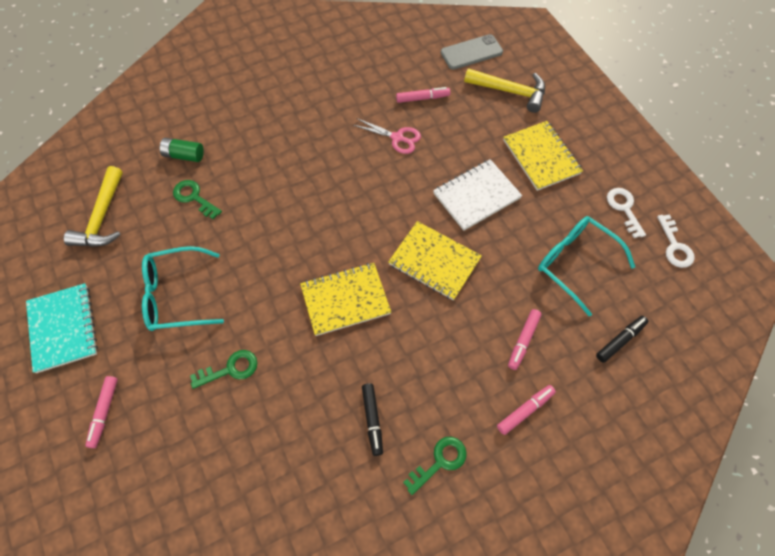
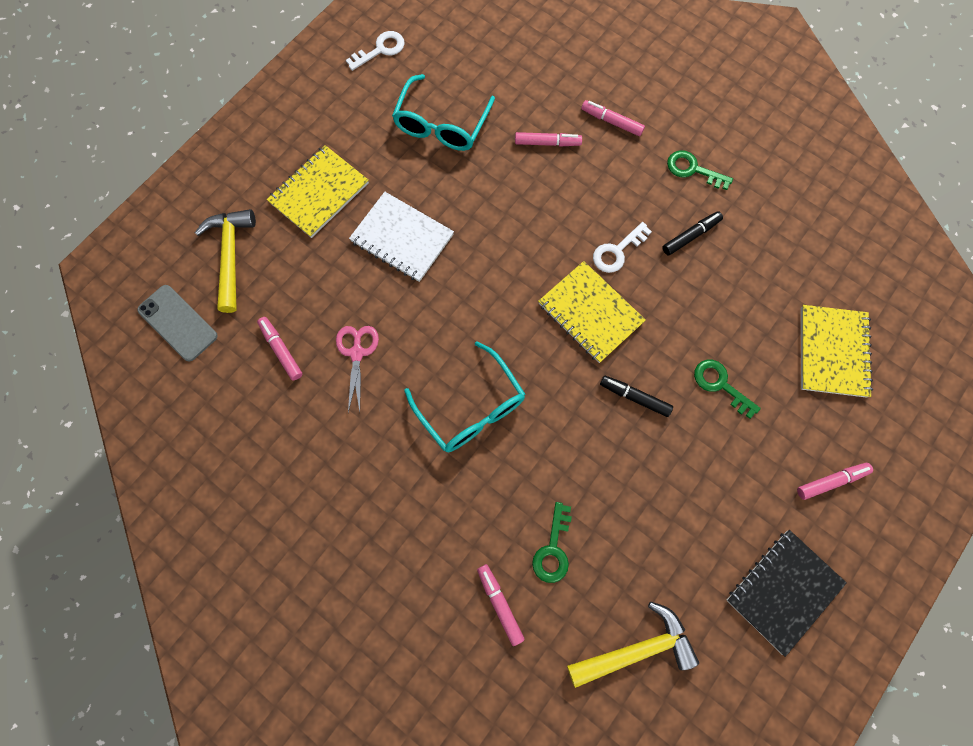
camera: 115 degrees left, 10 degrees up
(63, 328) = (783, 590): turquoise notebook -> black notebook
(176, 295) = (679, 489): turquoise glasses -> turquoise glasses (471, 408)
(184, 155) = (500, 604): green battery -> pink marker
(434, 262) = (503, 248): yellow notebook -> yellow notebook (833, 352)
(620, 340) = (505, 69): black marker -> black marker (634, 397)
(624, 209) = (355, 100): white key -> white key (617, 251)

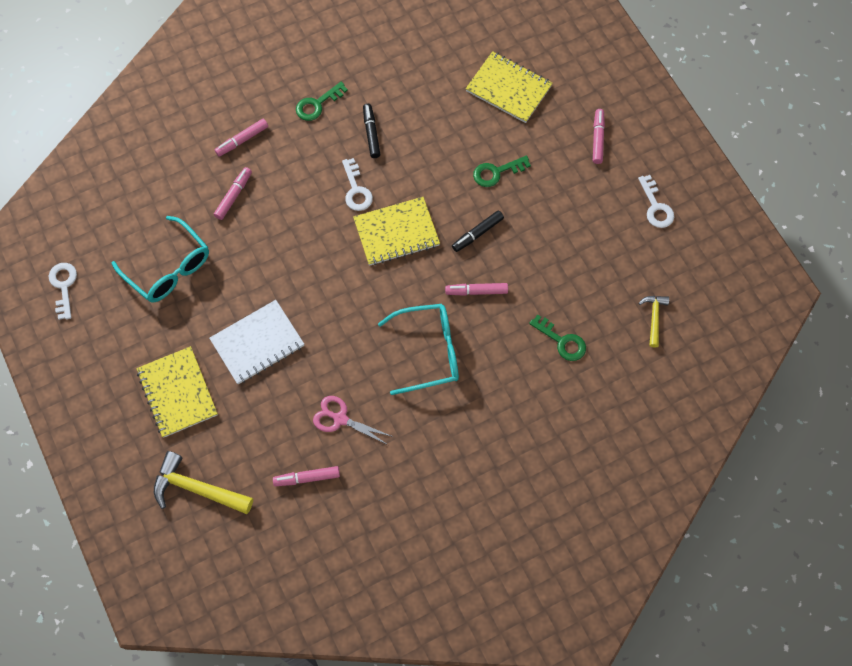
camera: 65 degrees left, 5 degrees down
(178, 323) = (237, 555): grey phone -> none
(500, 604) = (584, 395): pink marker -> pink marker (476, 291)
(637, 649) = (654, 317): yellow hammer -> yellow hammer, size x0.57
(783, 590) = (656, 207): black notebook -> white key

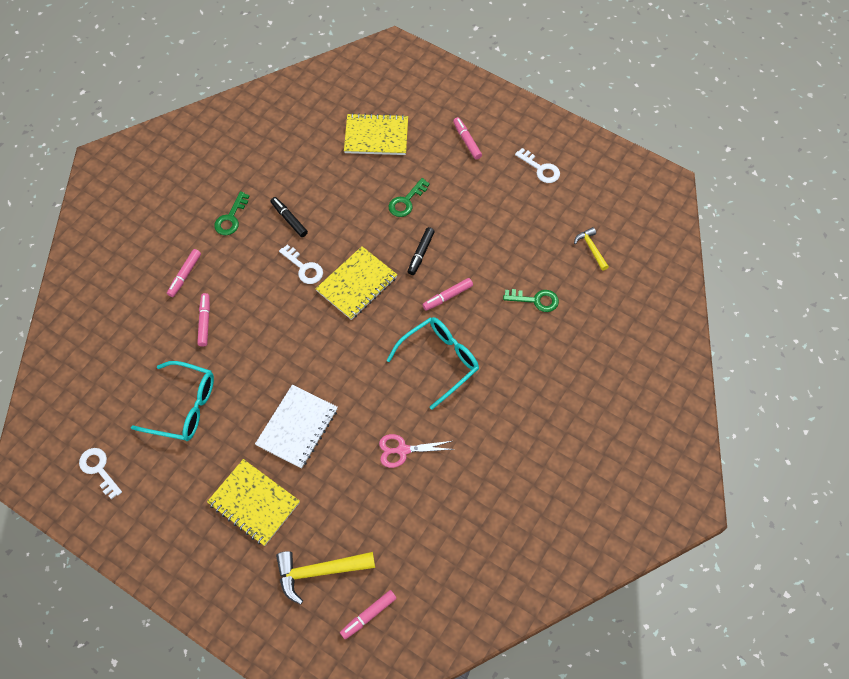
camera: 30 degrees left, 5 degrees down
(307, 478) = (405, 511): pink marker -> pink marker (368, 615)

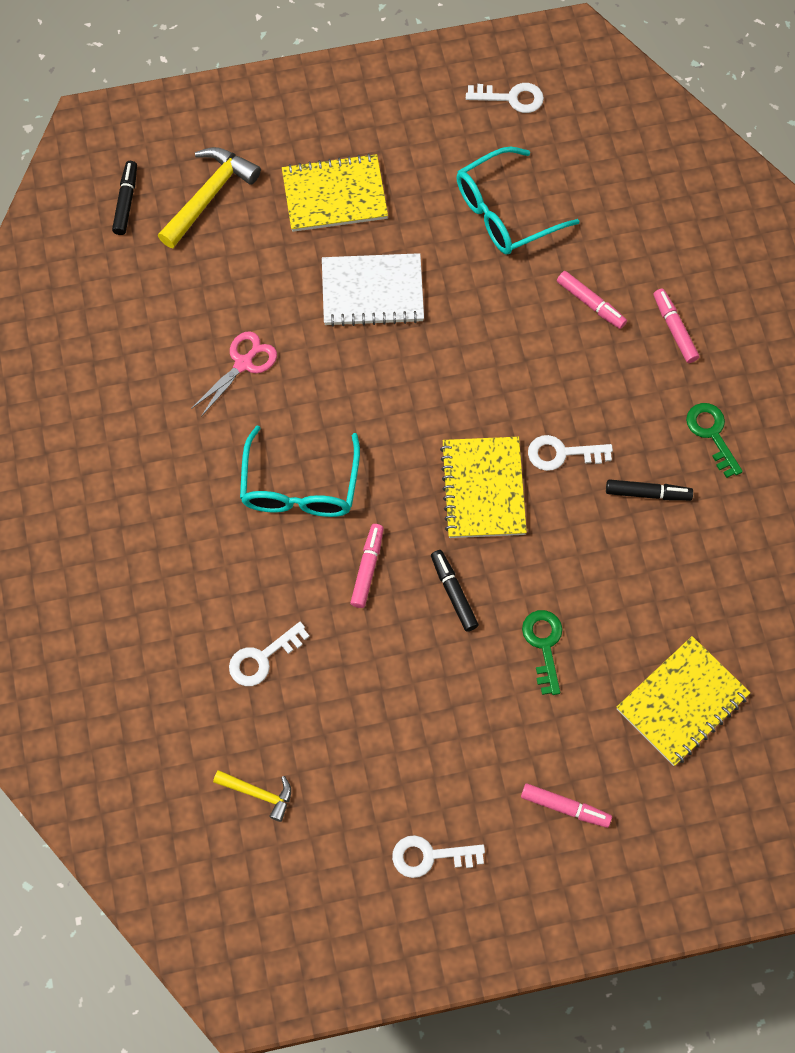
camera: 135 degrees right, 5 degrees up
(297, 427) = (372, 292): white notebook -> white notebook turned 75 degrees counterclockwise
(368, 615) = (126, 201): pink marker -> black marker
(535, 300) = (262, 658): green key -> white key

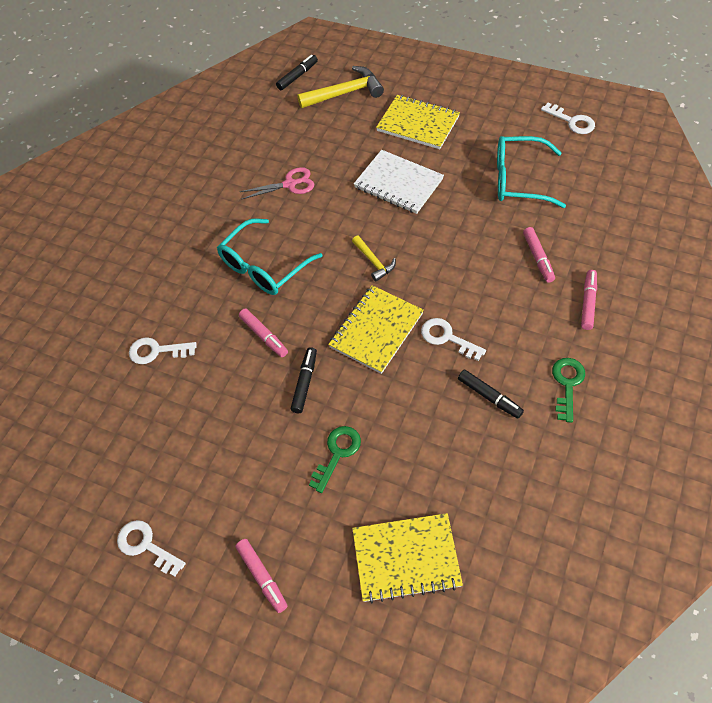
camera: 40 degrees right, 10 degrees down
(259, 793) = (82, 431): yellow hammer -> yellow hammer (374, 262)
(367, 568) = (264, 336): pink marker -> pink marker turned 90 degrees clockwise

